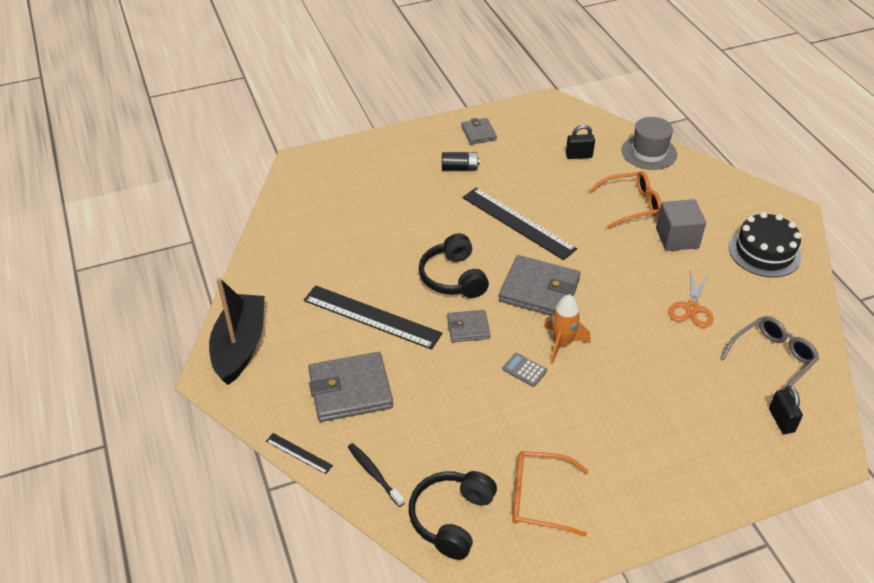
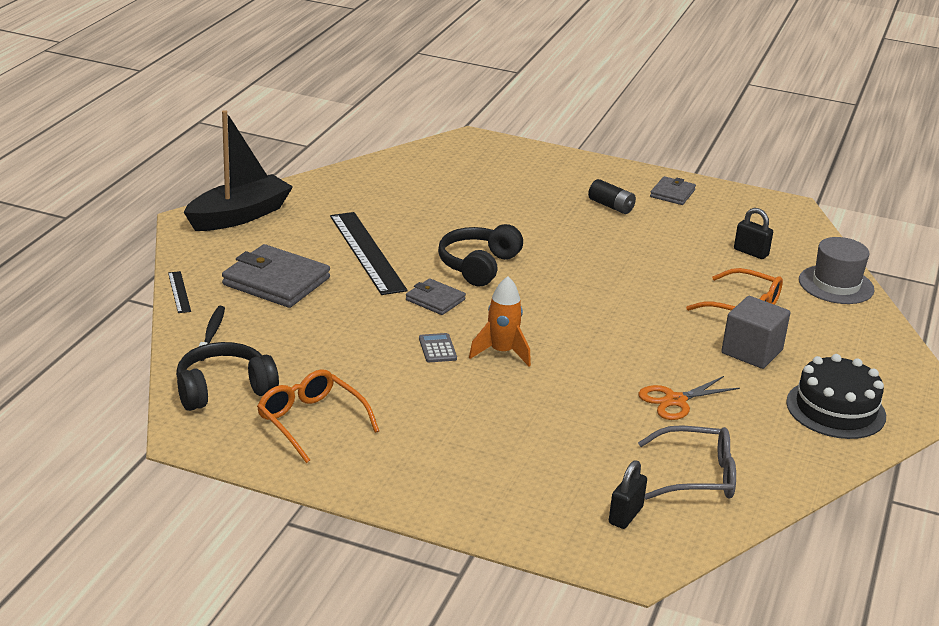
camera: 40 degrees right, 15 degrees down
(517, 223) = (602, 264): black ruler -> none
(539, 290) = (542, 312): grey wallet -> none

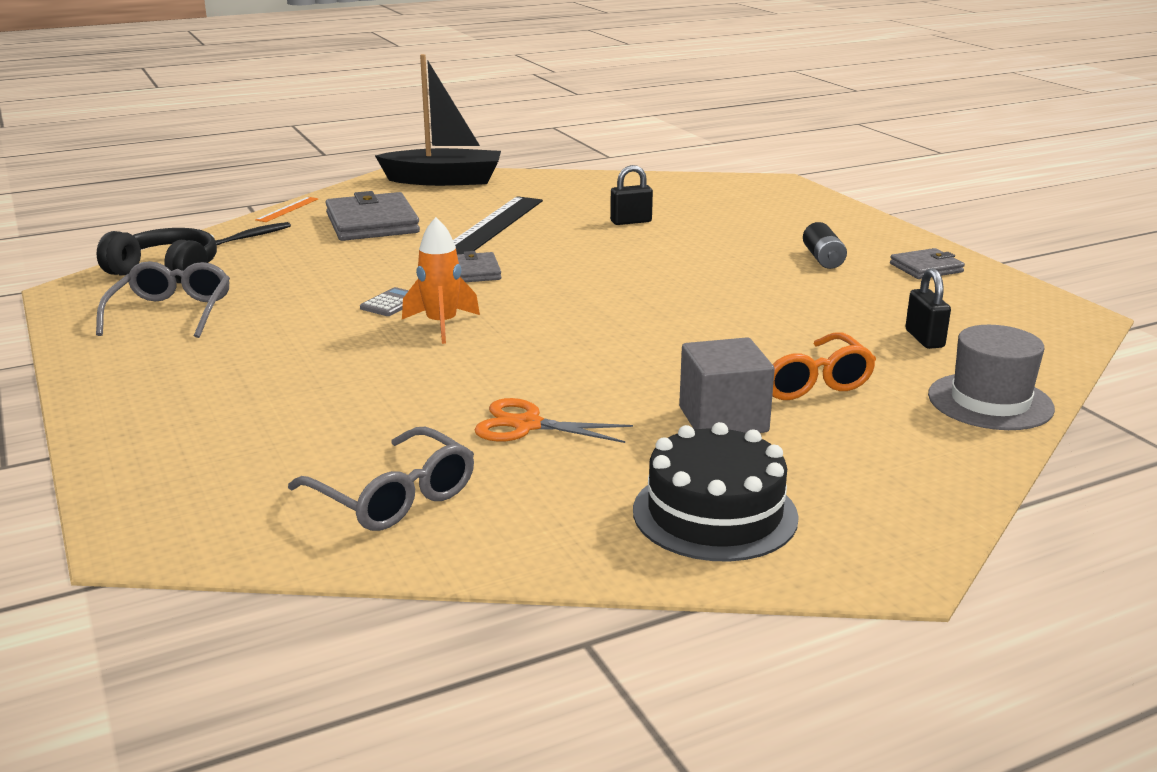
camera: 45 degrees right, 5 degrees down
(179, 292) = (287, 209): black ruler -> orange ruler
(311, 422) = (171, 313): orange glasses -> grey glasses
(478, 266) = (572, 262): black headphones -> none
(625, 515) = (239, 493): black padlock -> black padlock (631, 222)

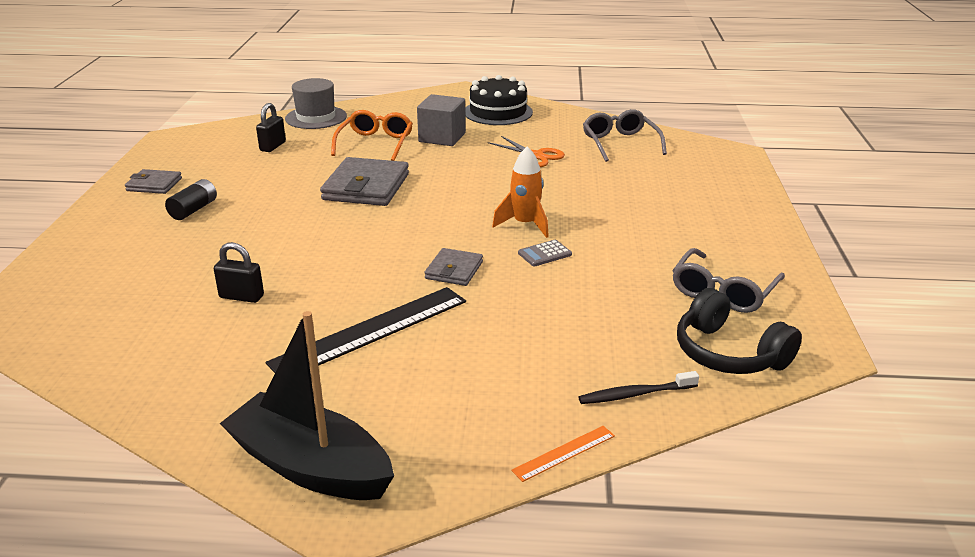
camera: 150 degrees left, 5 degrees up
(372, 223) = (483, 379): grey wallet -> grey wallet (366, 187)

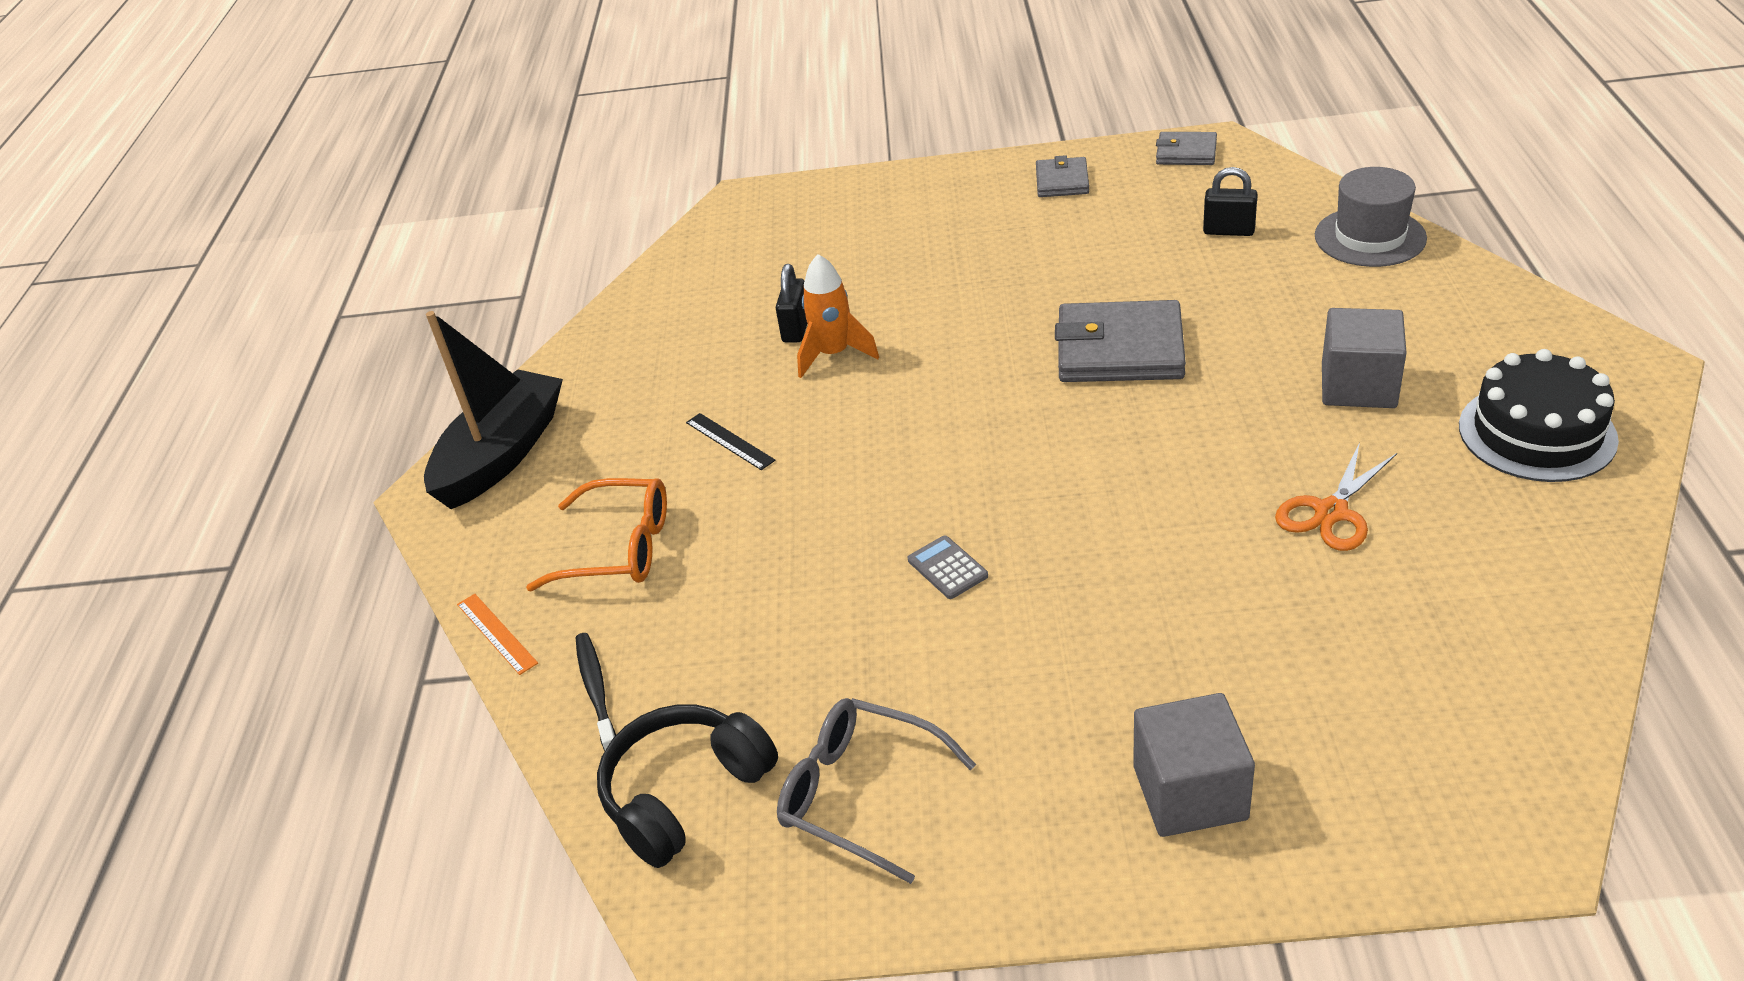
camera: 90 degrees right, 10 degrees up
(194, 210) = (1001, 231): black battery -> none
(371, 331) = (730, 441): black ruler -> black ruler, size x0.45
(375, 143) = (1291, 321): orange glasses -> orange glasses (618, 548)
(454, 270) = (883, 483): grey wallet -> grey wallet (1186, 152)
(525, 224) = (1040, 535): orange rocket -> orange rocket (834, 354)
(620, 143) = (1464, 631): grey glasses -> none
(714, 207) = (1190, 792): none -> grey cube

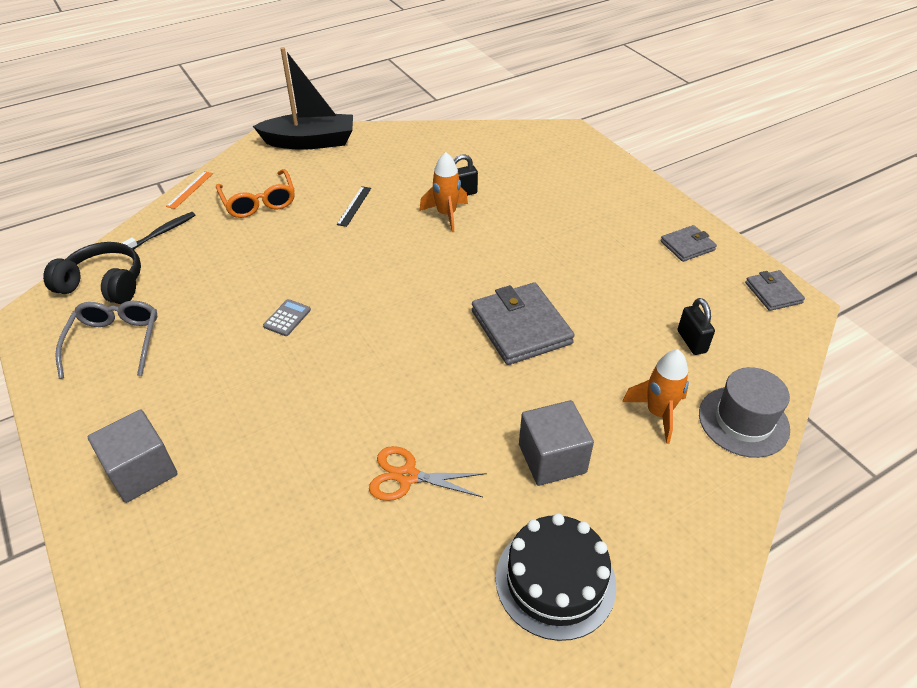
camera: 55 degrees right, 5 degrees up
(1328, 289) = (658, 413): none -> orange rocket

